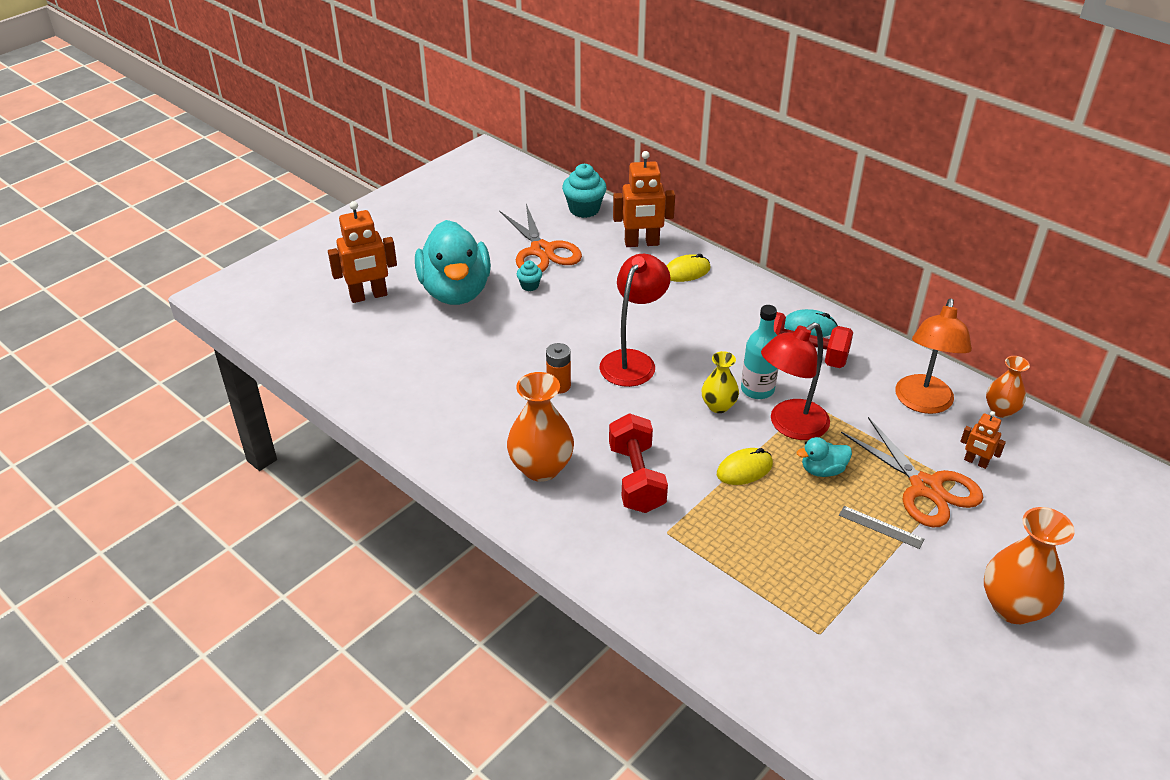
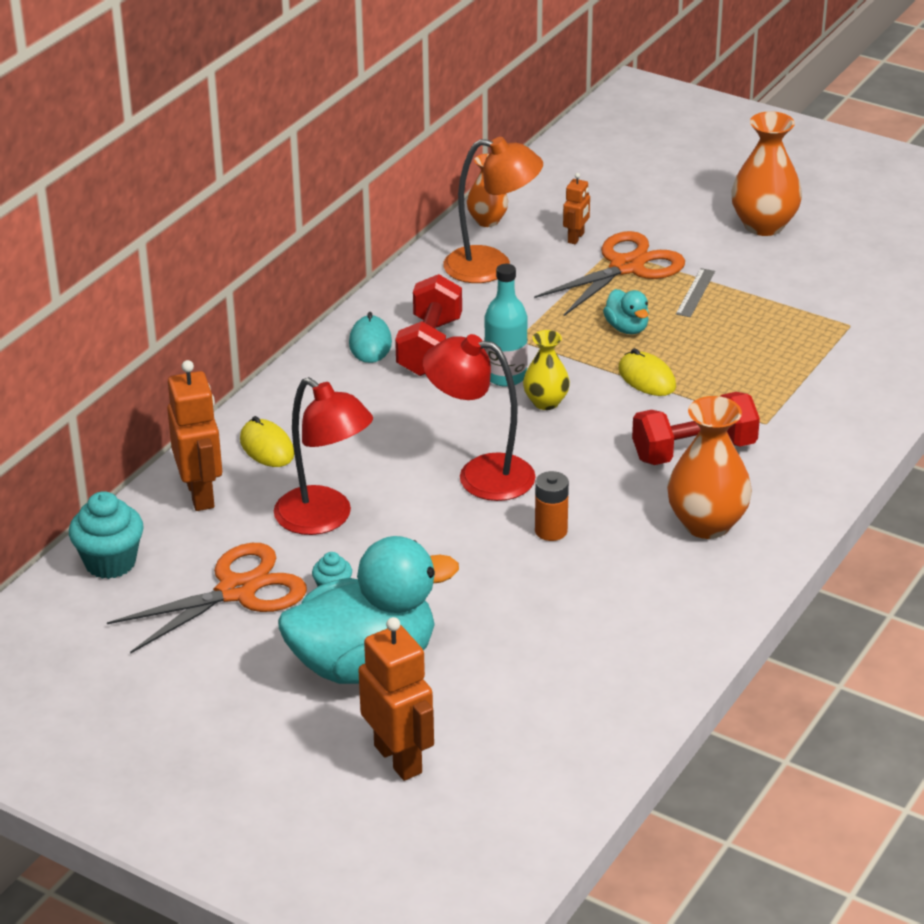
camera: 100 degrees left, 5 degrees down
(790, 426) = (562, 351): red lamp -> red lamp (324, 519)

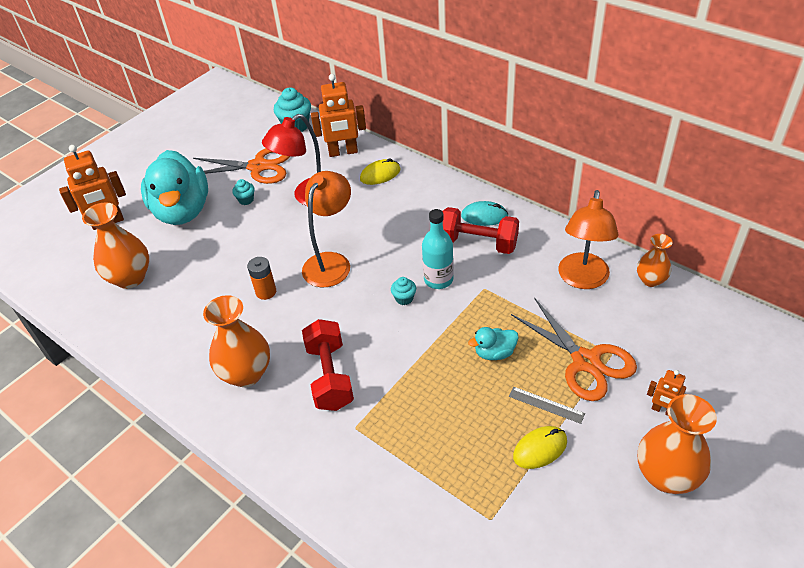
camera: 100 degrees right, 10 degrees up
(237, 591) = (258, 167): orange scissors -> orange scissors turned 60 degrees counterclockwise
(480, 475) = (331, 262): red lamp -> orange lamp
(540, 689) = (130, 278): none -> orange vase
(546, 402) = (404, 298): yellow vase -> turquoise cupcake
(576, 238) = (629, 332): orange robot -> orange robot (663, 410)
(647, 378) = (425, 358): yellow mouse -> yellow mouse (540, 449)

